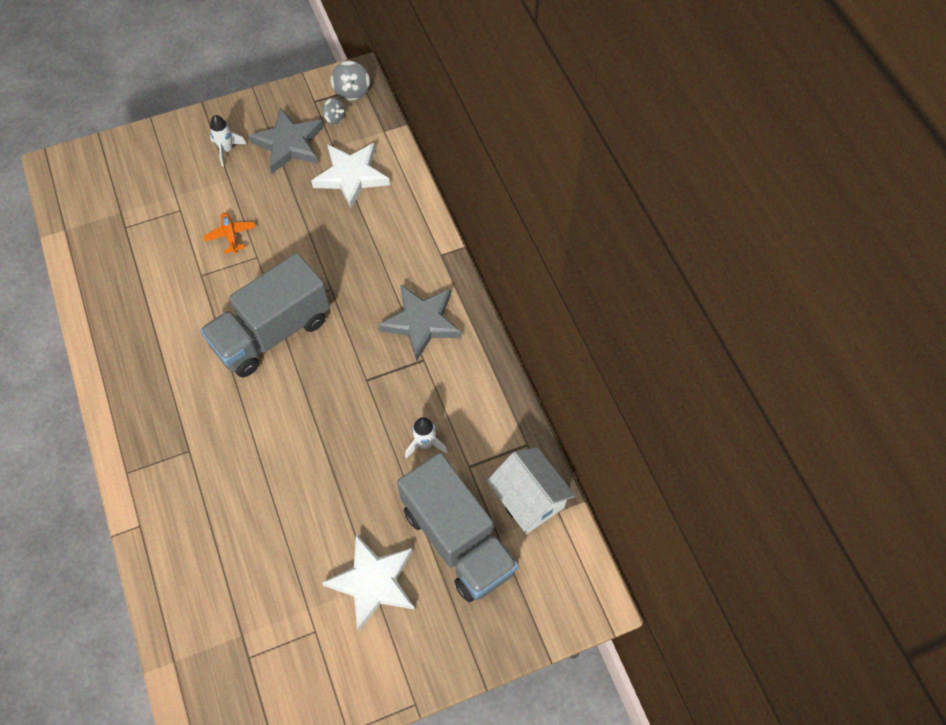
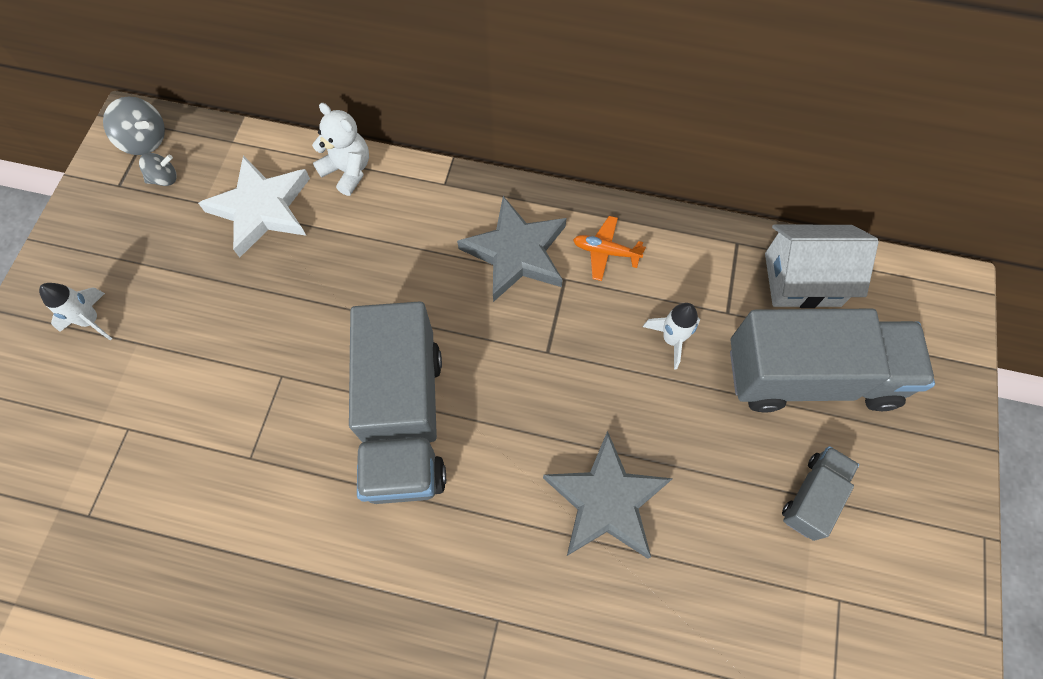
camera: 55 degrees left, 5 degrees up
(230, 235) = (222, 388): orange plane -> orange plane (605, 252)
(289, 144) = (153, 247): grey star -> grey star (606, 500)
(373, 582) = (812, 496): white star -> grey truck
(410, 200) = (348, 171): none -> white teddy bear

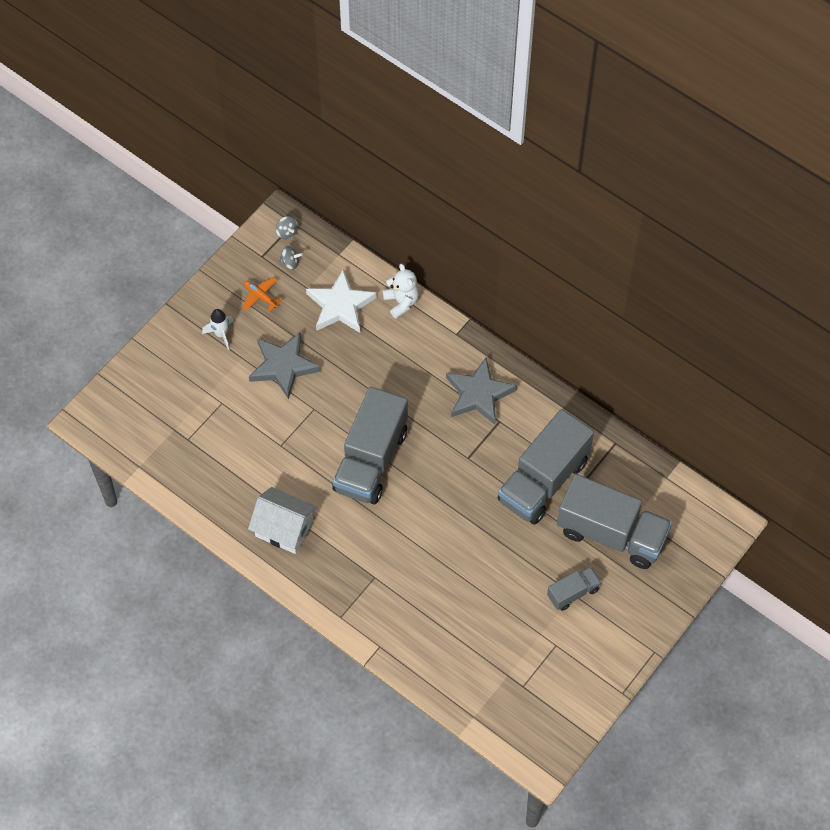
camera: 25 degrees right, 5 degrees down
(145, 140) = (287, 233): grey spinning top -> grey spinning top, size x0.66
(605, 252) = (532, 415): orange plane -> orange plane (260, 296)
(606, 500) = (460, 547): grey star -> grey star (283, 366)
(671, 339) = (543, 481): white rocket -> grey truck
(802, 279) = (641, 480): white house -> white house (284, 529)

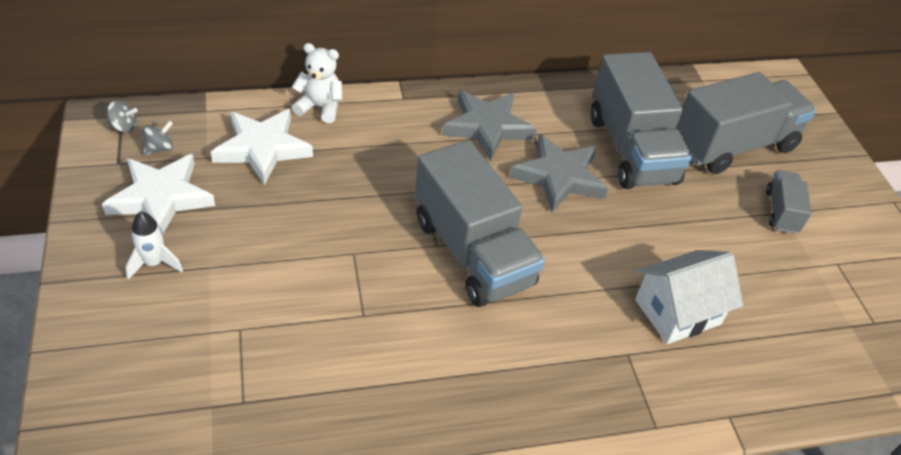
camera: 55 degrees left, 15 degrees down
(260, 296) = (161, 198): orange plane -> white star
(283, 366) = (269, 240): grey star -> grey star (559, 177)
(284, 529) = (478, 394): white house -> white house (677, 312)

